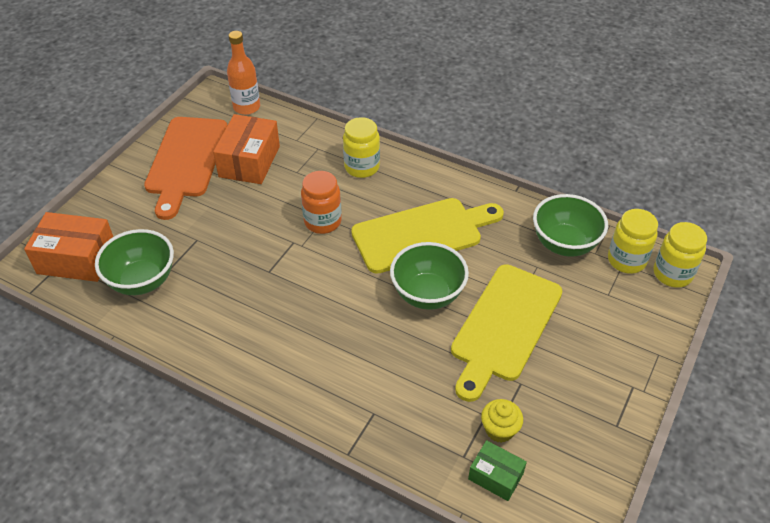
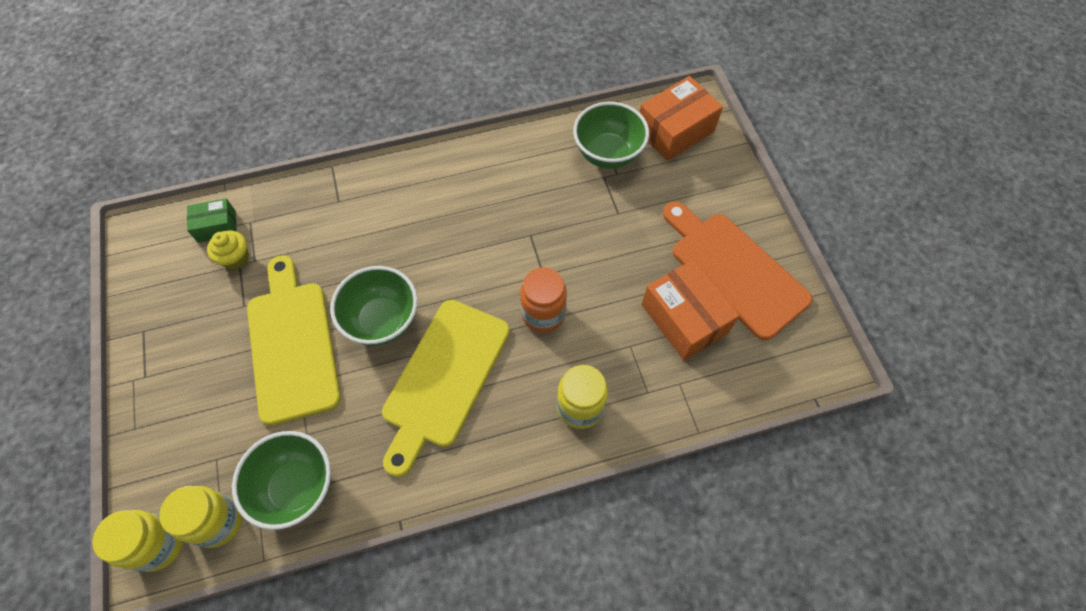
camera: 135 degrees right, 15 degrees up
(246, 107) = (779, 380): orange bottle -> none

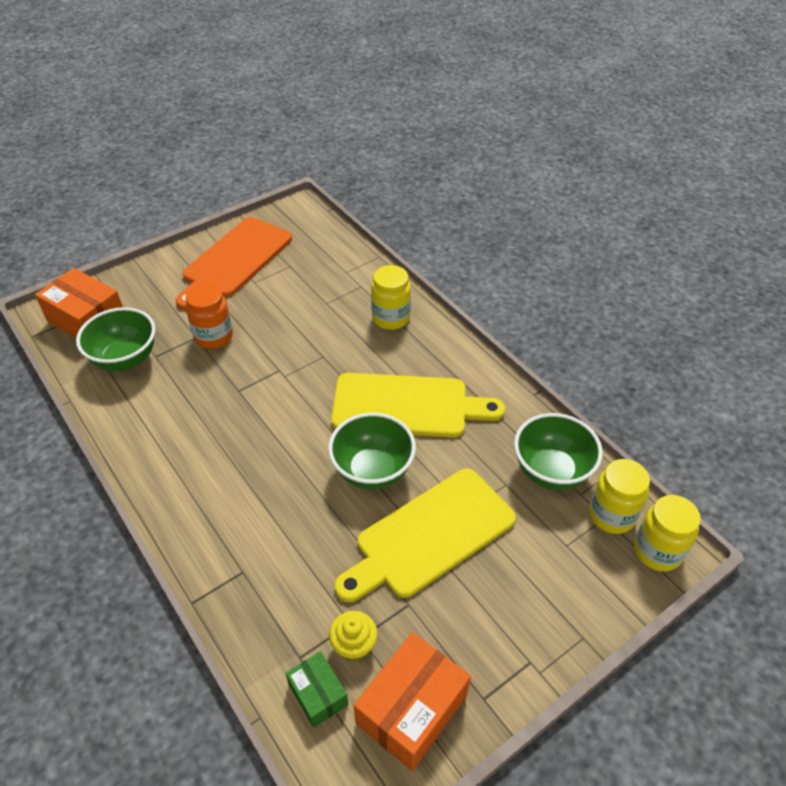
camera: 110 degrees left, 15 degrees down
(543, 314) = (319, 359): orange jar -> orange jar (214, 337)
(684, 319) = (290, 279): orange box -> orange box (412, 709)

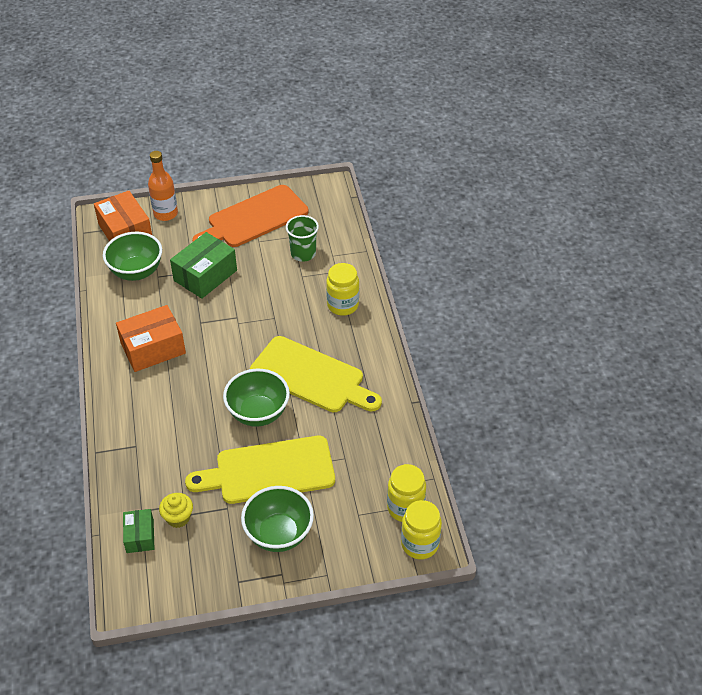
camera: 25 degrees right, 0 degrees up
(126, 285) = (165, 214): none -> orange bottle
(214, 337) = (205, 275): orange jar -> green box
(313, 279) = (303, 253): none -> green cup
(412, 709) = (190, 568): orange box -> orange box (153, 348)
(551, 471) = (384, 462): green bowl -> green bowl (279, 534)

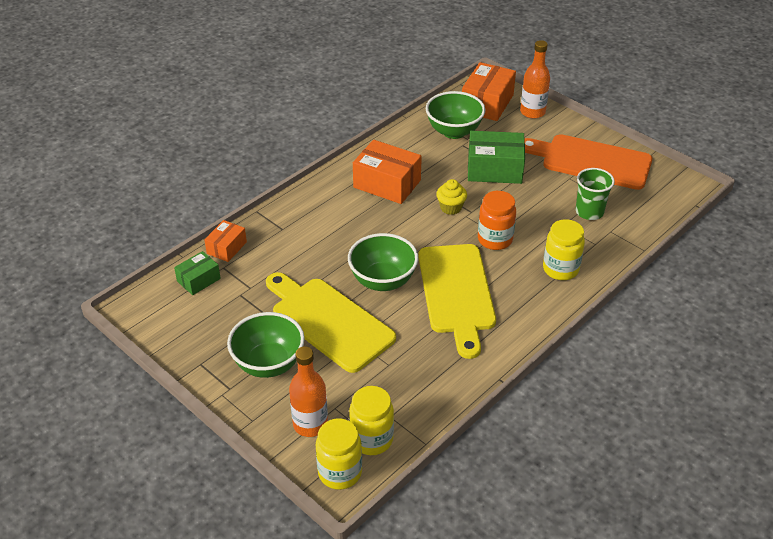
camera: 55 degrees right, 5 degrees down
(120, 496) = (226, 248): none -> orange box
(178, 518) = (234, 292): yellow cupcake -> yellow cupcake (451, 207)
(279, 322) = (495, 239): none -> orange jar
(361, 538) = (310, 424): none -> orange bottle

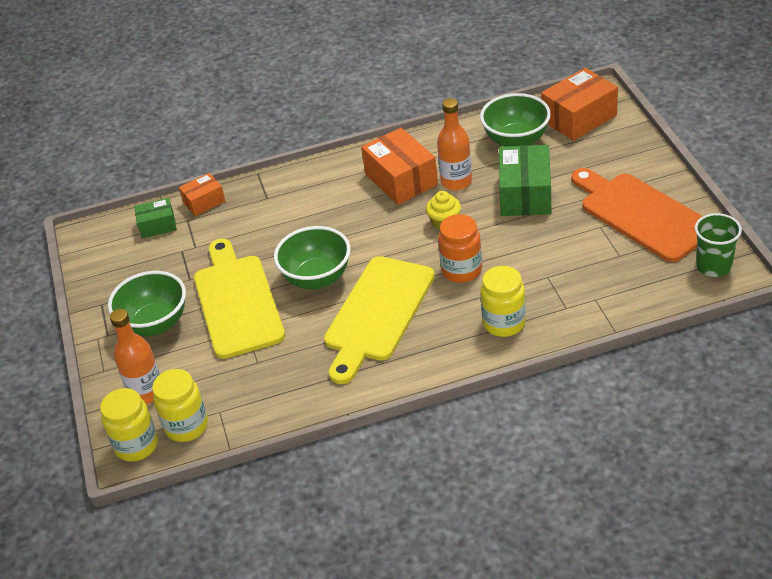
camera: 35 degrees right, 0 degrees up
(494, 169) = (525, 194): green box -> green box turned 60 degrees clockwise
(532, 112) = (622, 140): orange bottle -> orange bottle (456, 182)
(589, 212) = (590, 270): green cup -> green cup (713, 266)

